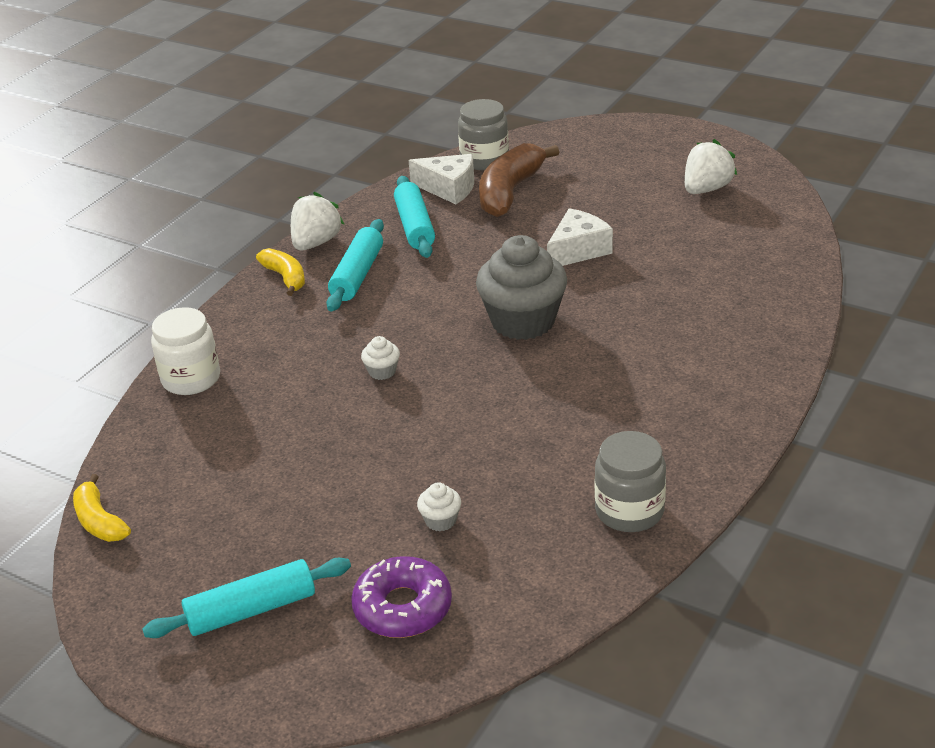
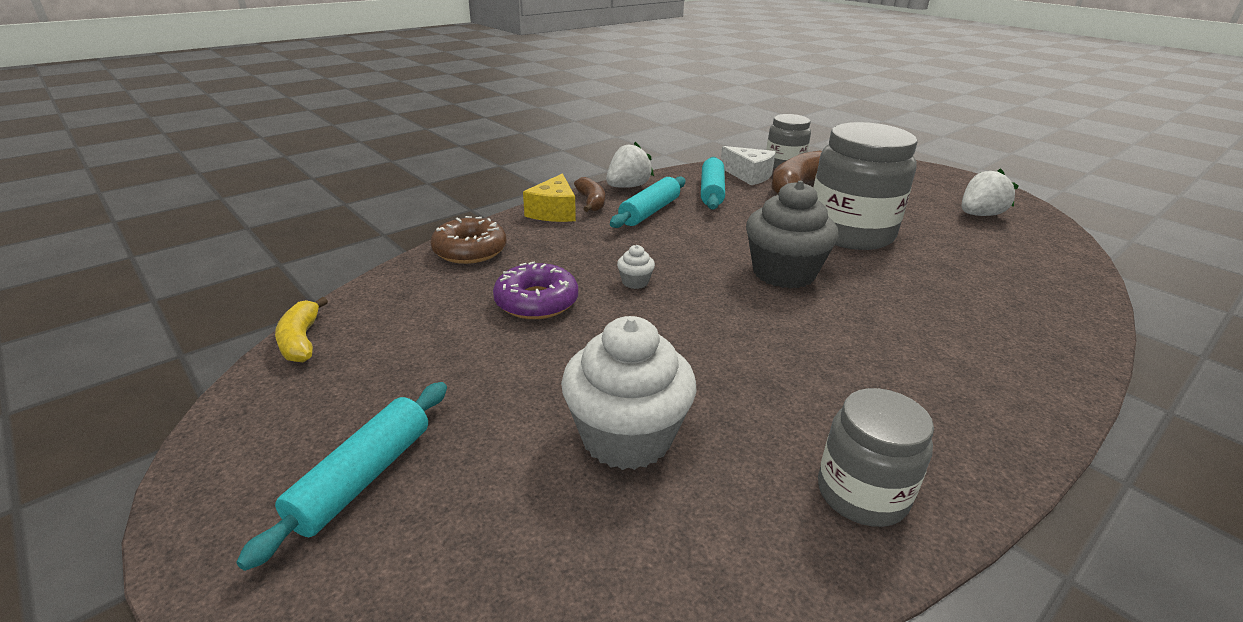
camera: 15 degrees right, 5 degrees down
(191, 379) = (470, 250): white jar -> brown donut
(251, 303) = (554, 212): none -> yellow cheese
(251, 610) = (363, 478): turquoise rolling pin -> turquoise rolling pin turned 60 degrees counterclockwise
(285, 277) = (591, 202): yellow banana -> brown banana
(402, 607) = (530, 534): purple donut -> purple donut (536, 302)
(440, 520) = (626, 437): white cupcake -> white cupcake, size x2.42
(578, 250) = (850, 233): white cheese -> grey jar

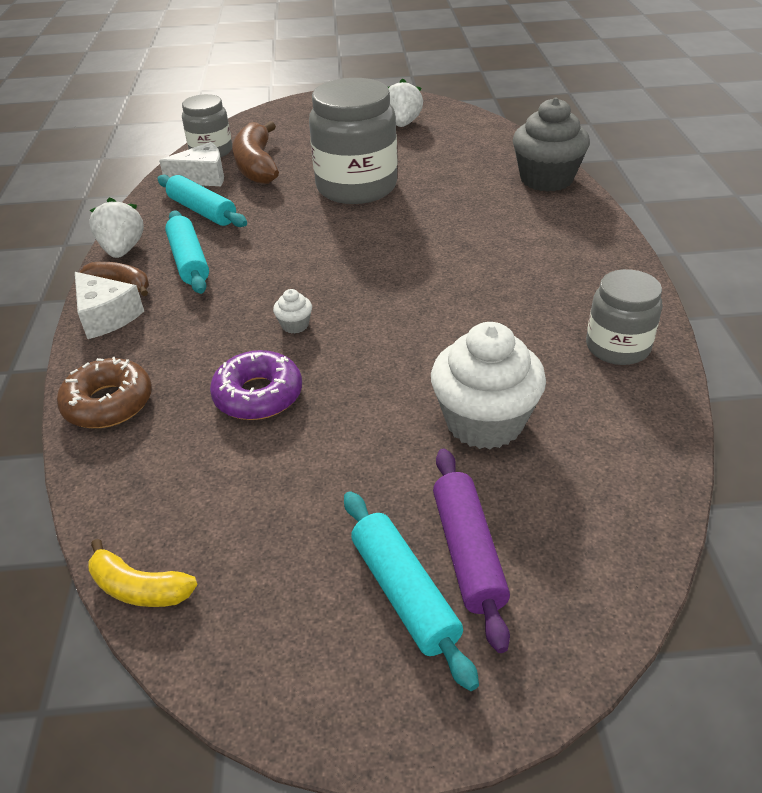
camera: 50 degrees left, 10 degrees up
(438, 500) = (468, 552): none -> purple rolling pin
(554, 212) = (106, 316): yellow cheese -> white cheese
(783, 273) = (371, 246): grey cupcake -> grey cupcake (546, 179)

